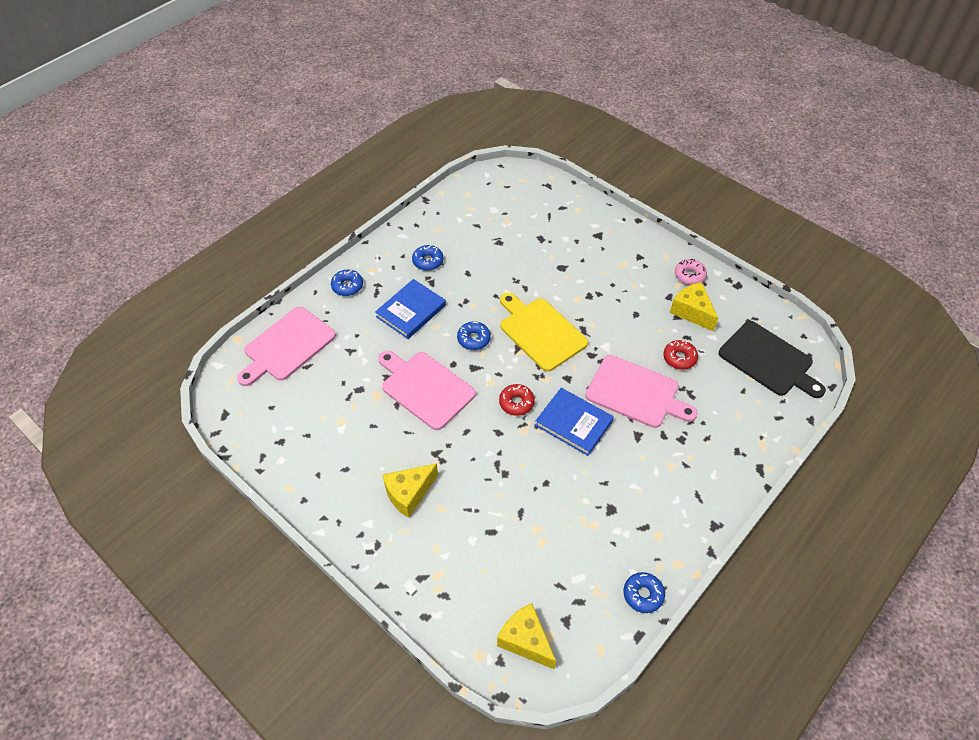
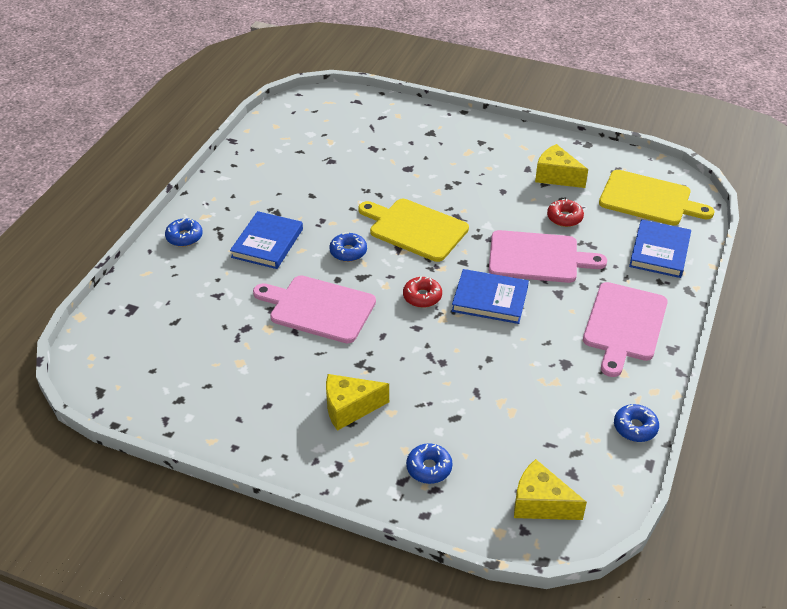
camera: 20 degrees left, 10 degrees down
(287, 346) = (142, 308): pink cutting board -> pink cutting board (624, 325)
(409, 493) = (349, 408): yellow cheese -> yellow cheese turned 45 degrees clockwise
(428, 261) = (263, 194): blue donut -> blue donut (429, 468)
(689, 275) = (538, 147): pink donut -> none
(752, 419) = (659, 251): none -> blue book
(768, 360) = (649, 199): black cutting board -> yellow cutting board

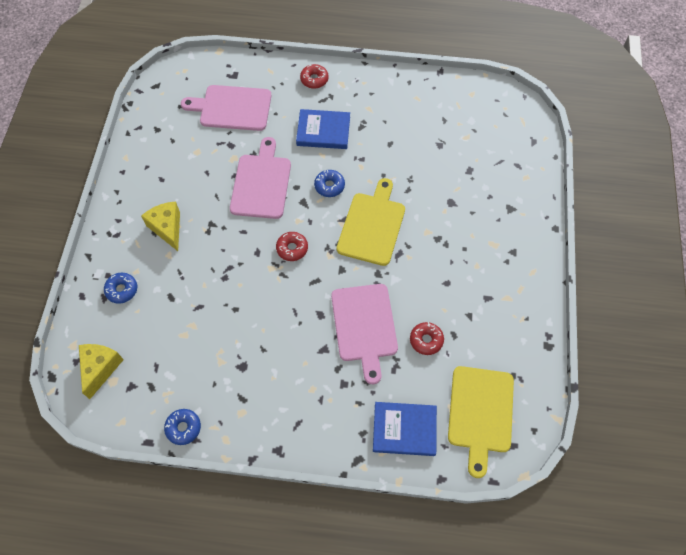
camera: 75 degrees right, 20 degrees up
(184, 237) = (314, 79): blue donut -> red donut
(490, 299) = (302, 298): blue book -> none
(556, 176) = (485, 324): yellow cheese -> none
(624, 325) = (298, 407): pink cutting board -> pink cutting board (232, 108)

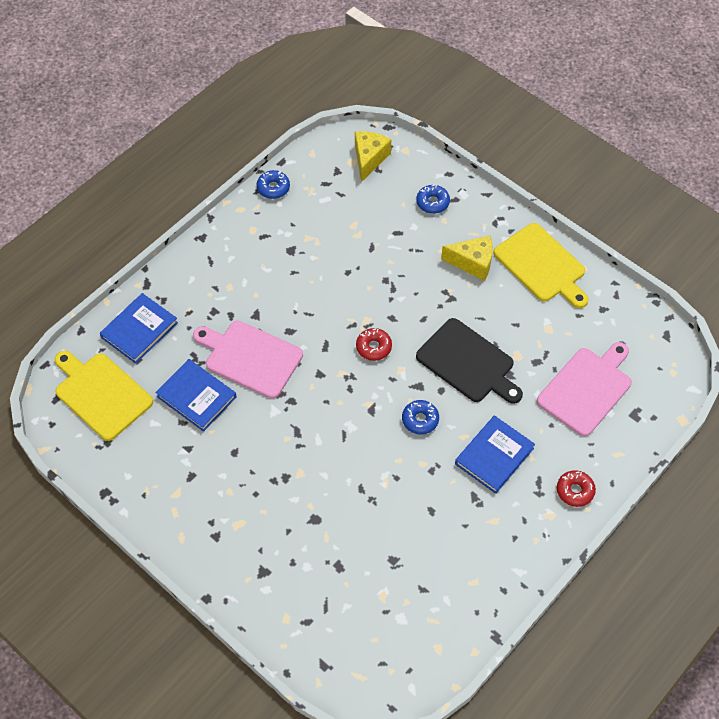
camera: 125 degrees right, 5 degrees down
(100, 368) = (369, 159): yellow cheese -> yellow cheese turned 120 degrees counterclockwise
(261, 183) = (468, 363): pink cutting board -> black cutting board
(372, 226) = (345, 429): yellow cutting board -> yellow cutting board (541, 265)
(426, 340) = (196, 397): red donut -> blue book

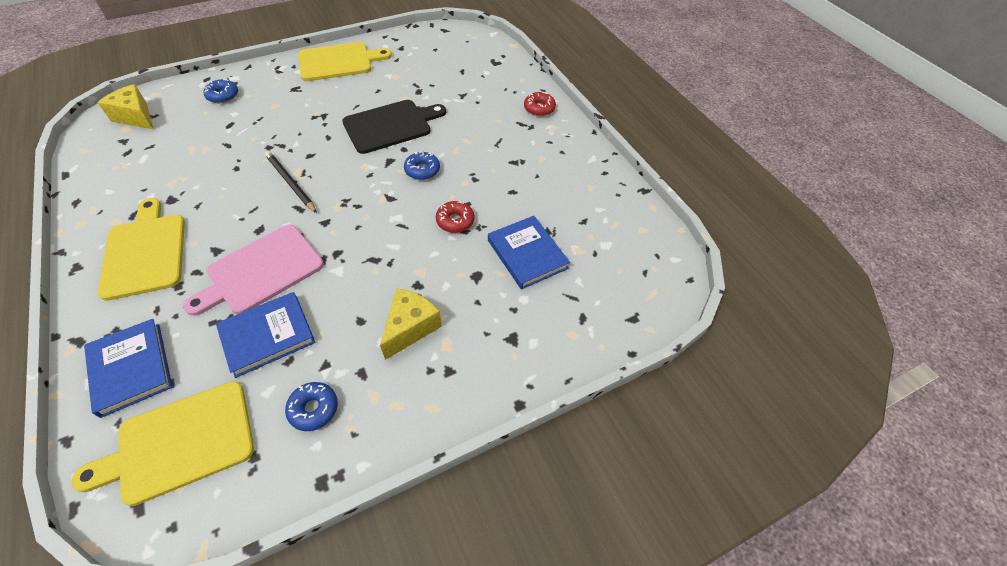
camera: 70 degrees left, 5 degrees down
(233, 270) = (145, 252): none -> yellow cutting board
(273, 188) = (86, 190): blue donut -> blue donut (314, 409)
(350, 323) = (290, 183): none -> black pencil
(373, 347) = (328, 176): red donut -> red donut (455, 221)
(472, 263) = (302, 93): yellow cheese -> yellow cheese (410, 328)
(494, 456) = (484, 139): blue book -> blue book (527, 254)
(586, 389) = (459, 76): pink cutting board -> none

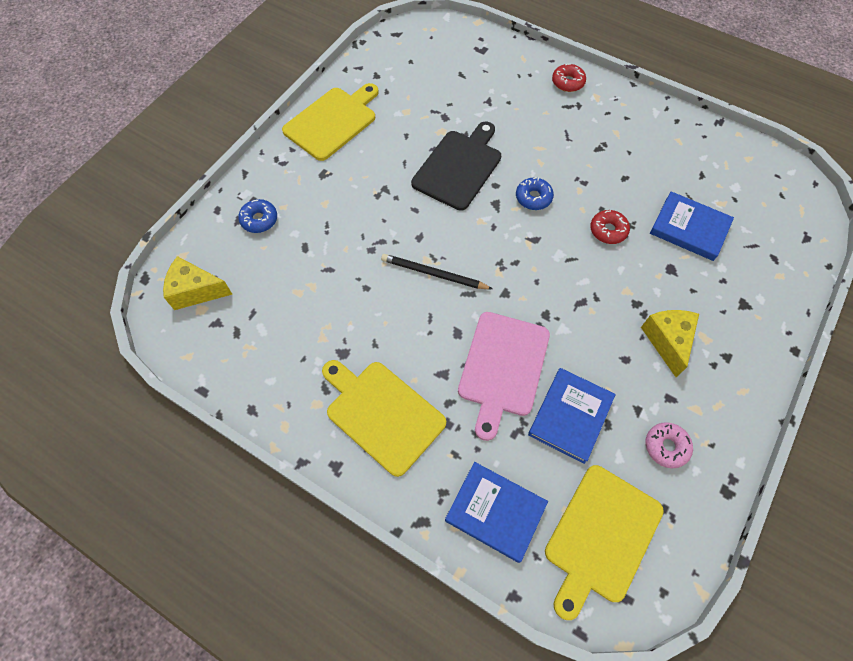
camera: 30 degrees left, 10 degrees up
(314, 409) = (666, 446): blue donut -> pink donut

